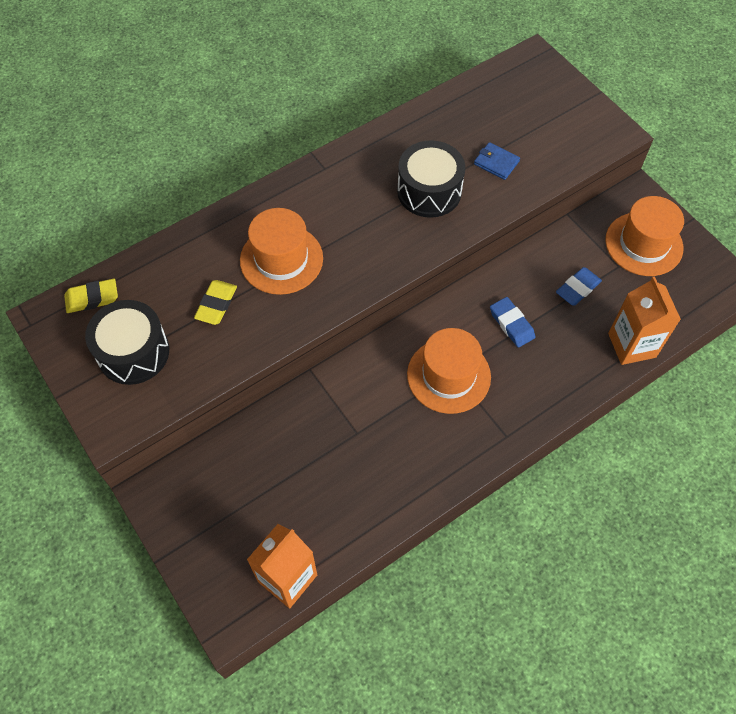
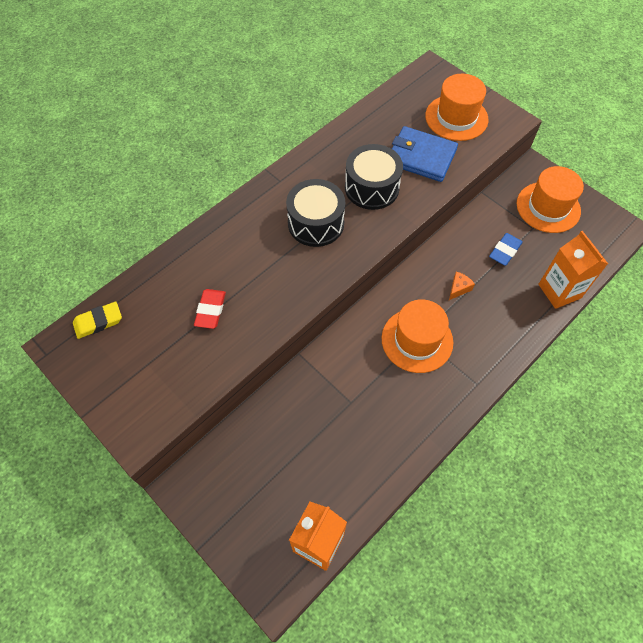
camera: 10 degrees left, 0 degrees up
(133, 352) = (145, 364): black drum -> black drum (316, 223)
(216, 304) = (210, 310): yellow eraser -> red eraser
(281, 259) = (259, 263): orange hat -> orange hat (456, 118)
(496, 162) = (421, 157): blue wallet -> blue wallet, size x1.91
(511, 324) = (458, 288): blue eraser -> orange cheese

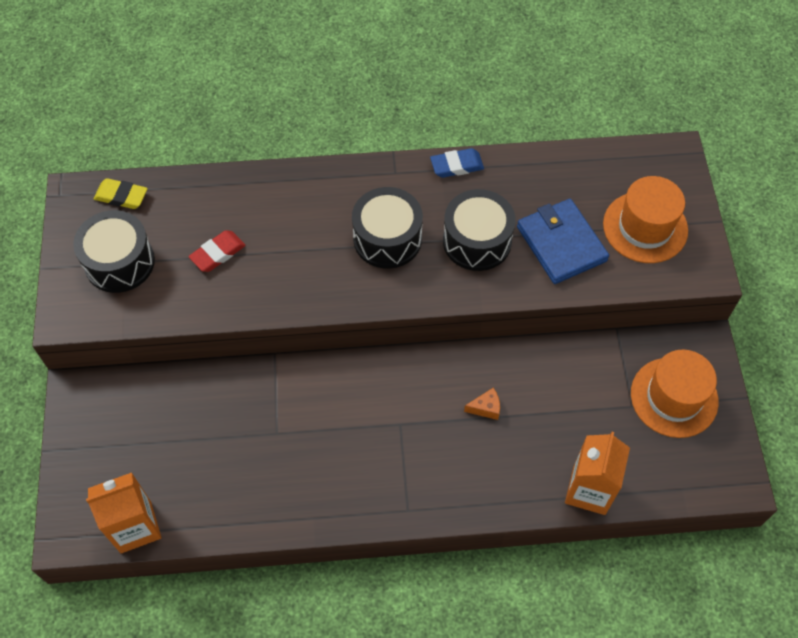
camera: 40 degrees right, 0 degrees up
(142, 367) = (119, 262): none -> black drum
(417, 340) = (393, 425): orange hat -> none
(504, 251) = (574, 407): blue eraser -> blue eraser (456, 165)

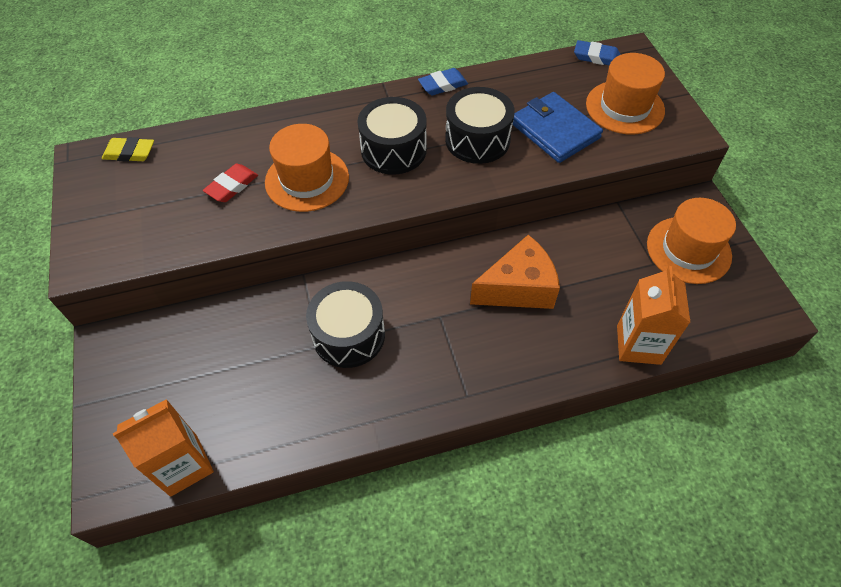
camera: 10 degrees left, 5 degrees down
(119, 262) = (134, 208): black drum -> black drum (349, 335)
(293, 259) = (307, 179): none -> orange hat
(486, 408) = (518, 288): orange cheese -> orange cheese, size x2.40
(634, 156) = (596, 57): none -> blue eraser

